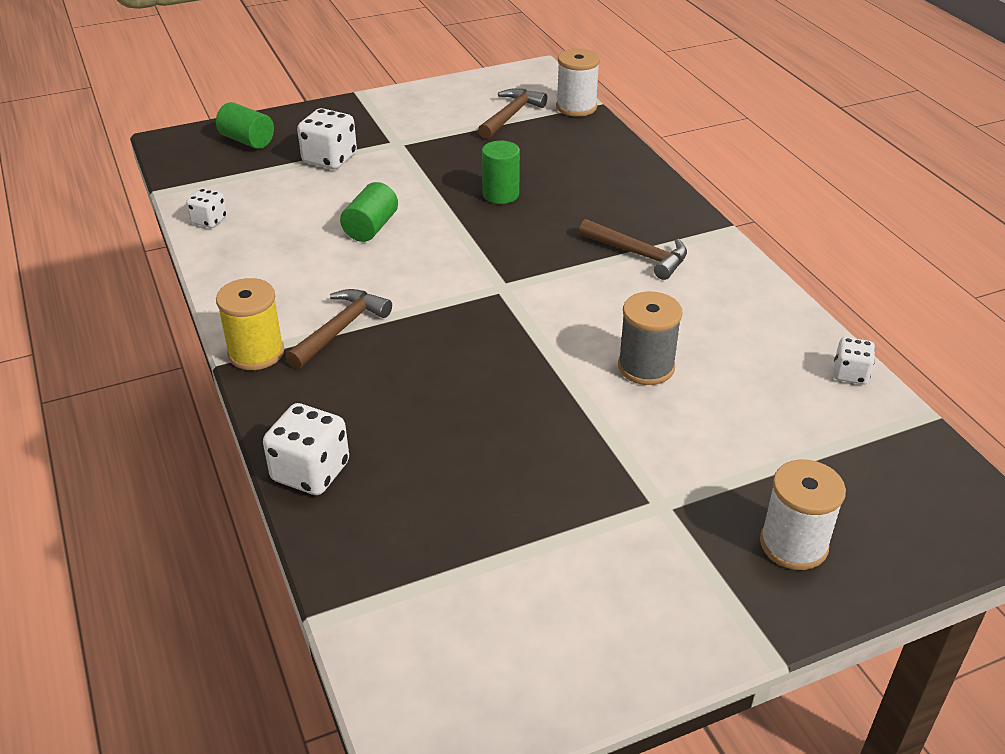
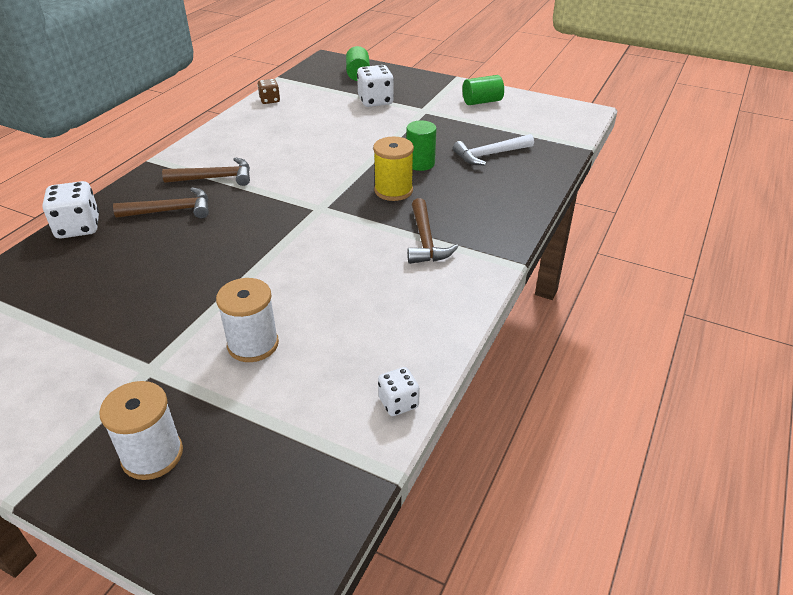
camera: 50 degrees right, 0 degrees up
(209, 220) = (270, 100): white dice -> brown dice
(256, 353) = (167, 165): yellow spool -> yellow spool (393, 191)
(371, 228) = (324, 142): green cylinder -> green cylinder (482, 102)
(510, 115) = (516, 127): brown hammer -> brown hammer (171, 210)
(540, 152) = (490, 155): none -> white hammer
(576, 107) = (567, 143): white spool -> white spool (253, 344)
(646, 367) = (296, 299): grey spool -> none

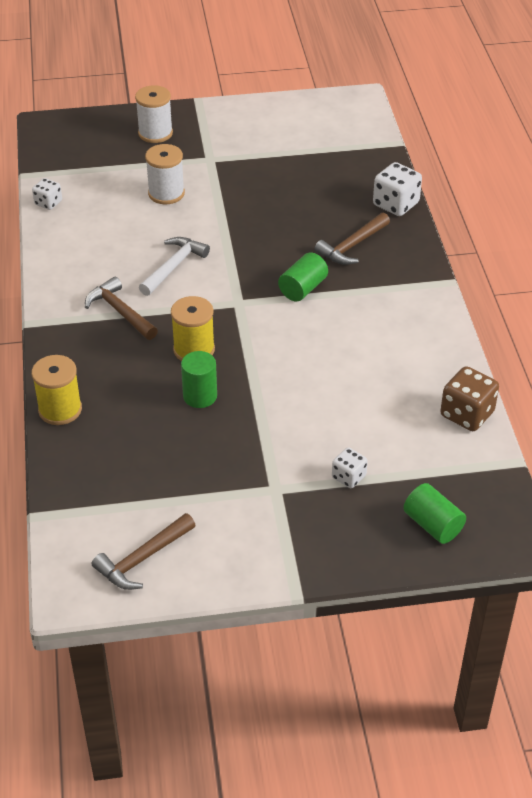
camera: 145 degrees right, 5 degrees up
(215, 178) = (365, 289): brown hammer -> brown hammer (143, 559)
(270, 100) = (467, 414): brown dice -> brown dice, size x1.66
(375, 101) = (348, 477): white dice -> white dice, size x0.60
(482, 102) = (219, 546): green cylinder -> green cylinder (303, 288)
(490, 155) = (138, 445): white hammer -> white hammer (173, 266)
(533, 192) = (60, 410): none -> yellow spool

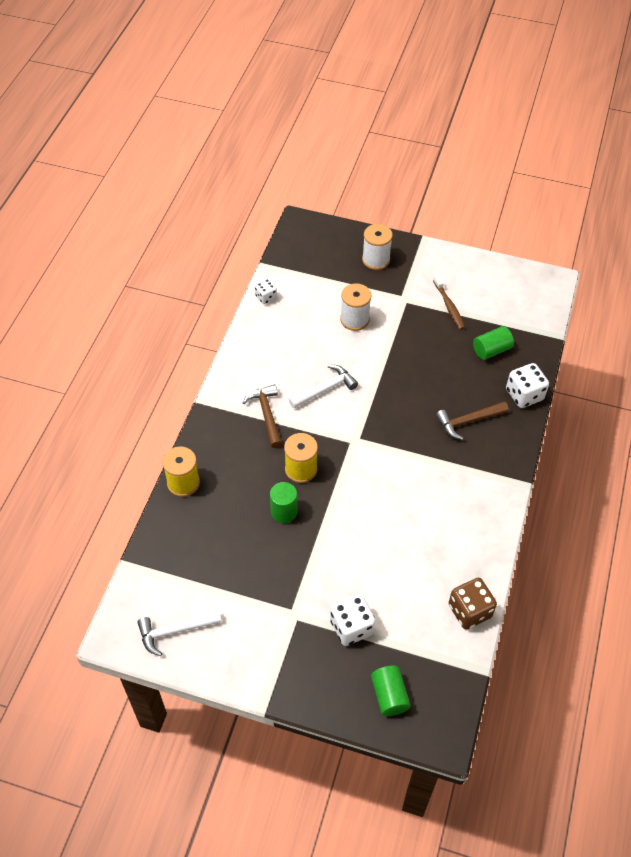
camera: 25 degrees right, 10 degrees up
(143, 559) = (175, 631): brown hammer -> white hammer
(264, 151) = (449, 306): none -> brown toothbrush
(303, 288) = (409, 446): green cylinder -> green cylinder (491, 350)
(348, 477) = (351, 627): white dice -> white dice, size x1.66

